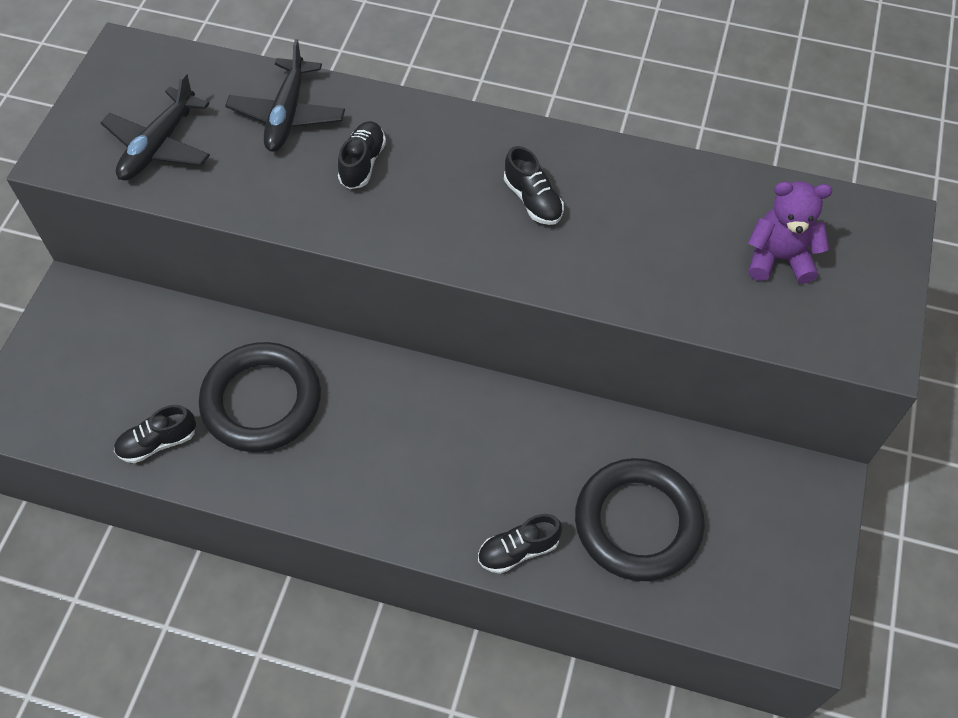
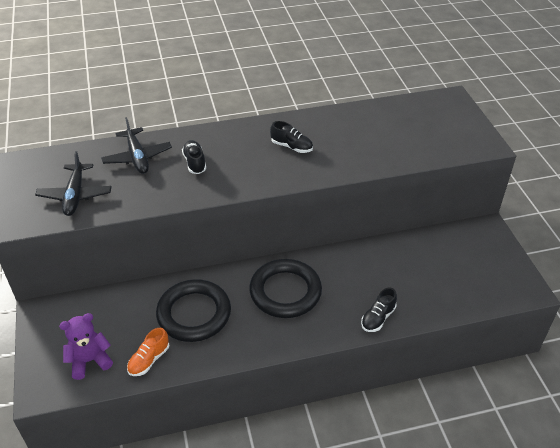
camera: 30 degrees left, 15 degrees down
(158, 442) = (149, 360): black shoe -> orange shoe
(638, 523) = (423, 280): black ring -> black ring (285, 292)
(779, 258) = (418, 128): purple teddy bear -> purple teddy bear (90, 361)

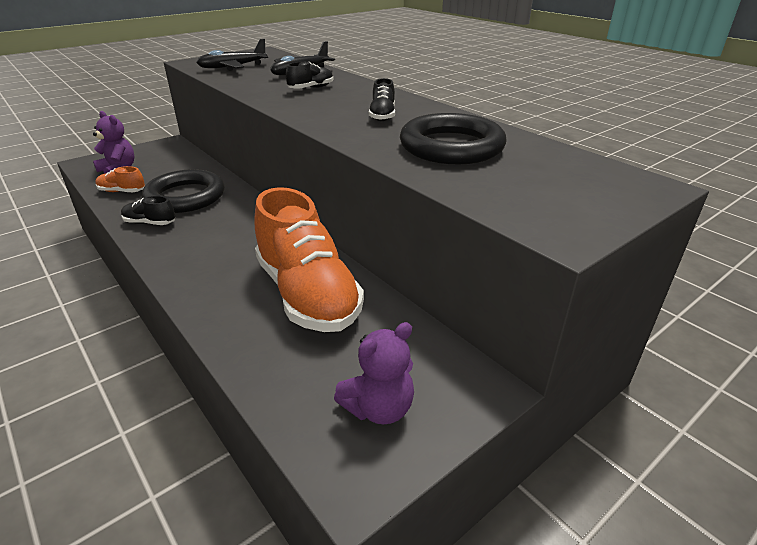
camera: 65 degrees right, 10 degrees down
(285, 292) = (236, 235): black ring -> black ring (451, 146)
(378, 318) = (215, 309): black shoe -> black shoe (150, 223)
(382, 271) = (307, 294): none -> orange shoe
(488, 269) = (379, 408): none -> purple teddy bear

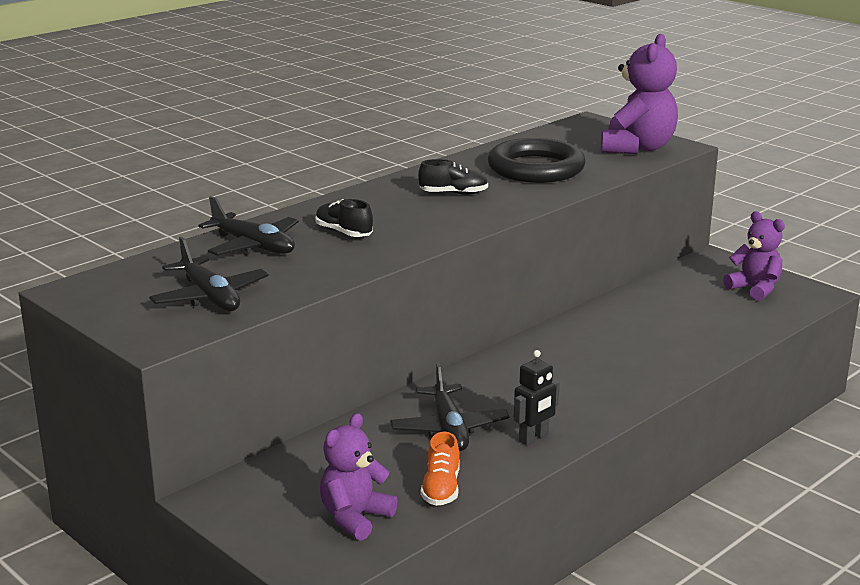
camera: 95 degrees left, 10 degrees down
(150, 223) = (534, 438): black shoe -> black robot
(185, 197) = (449, 429): black ring -> black plane
(307, 294) = (639, 324): orange shoe -> none
(541, 204) = (637, 148): none -> purple teddy bear

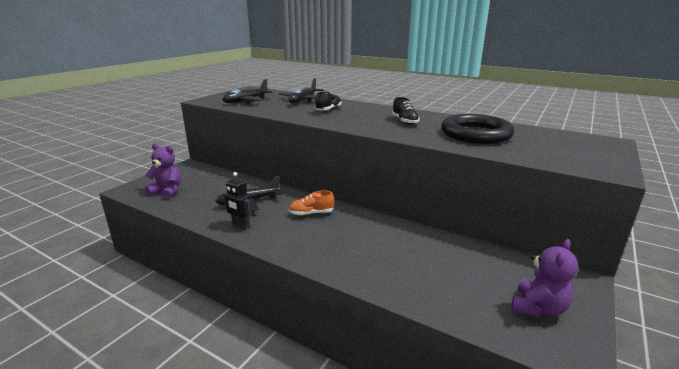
camera: 75 degrees right, 0 degrees up
(441, 488) = (189, 206): orange shoe -> orange shoe (311, 213)
(637, 148) = (574, 158): purple teddy bear -> none

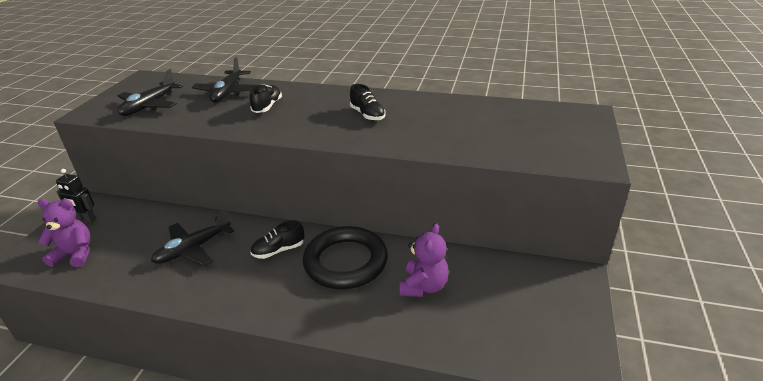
camera: 15 degrees left, 10 degrees up
(240, 225) = (196, 288): black robot -> black robot (85, 219)
(311, 213) = (278, 250): orange shoe -> black shoe
(475, 134) = (452, 125): black ring -> black ring (345, 262)
(538, 308) = (545, 322): purple teddy bear -> purple teddy bear (423, 286)

